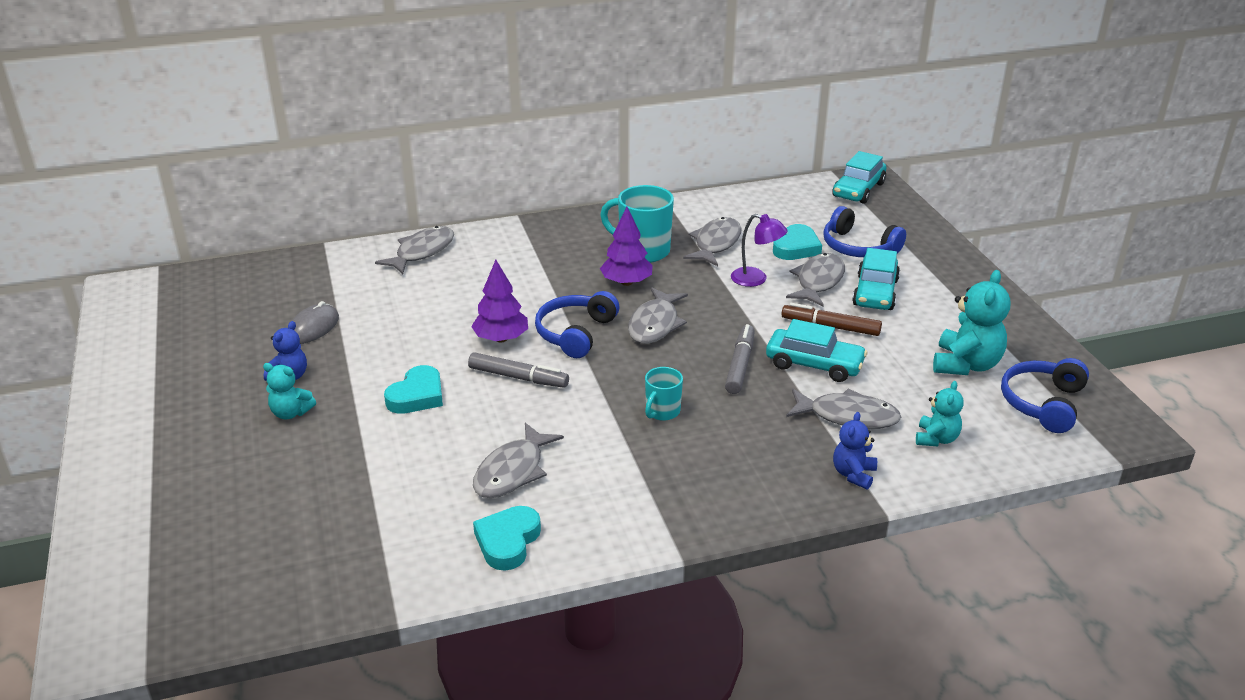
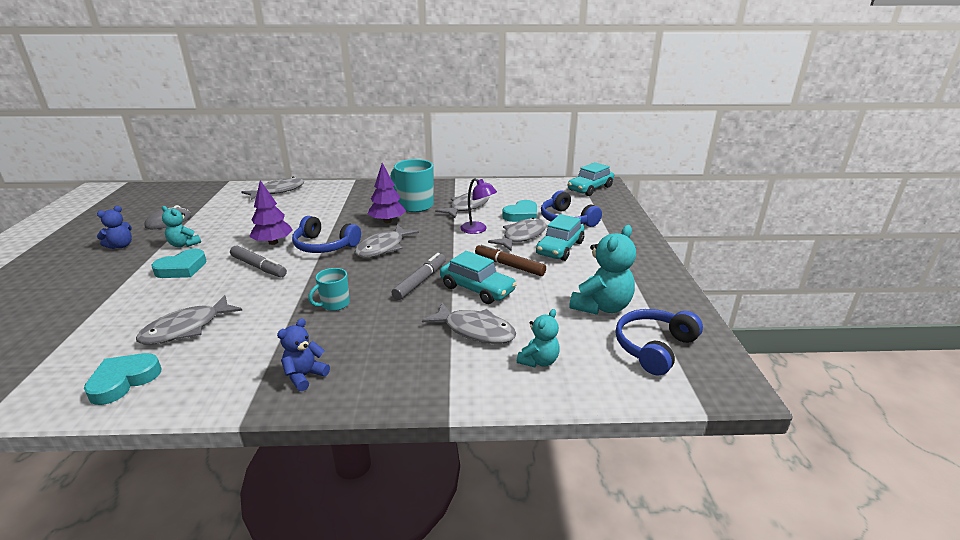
camera: 15 degrees right, 5 degrees down
(291, 413) = (94, 267): turquoise teddy bear -> turquoise teddy bear (184, 244)
(575, 333) = (324, 246): blue headphones -> blue headphones turned 105 degrees counterclockwise
(853, 474) = (445, 378): blue teddy bear -> blue teddy bear (305, 376)

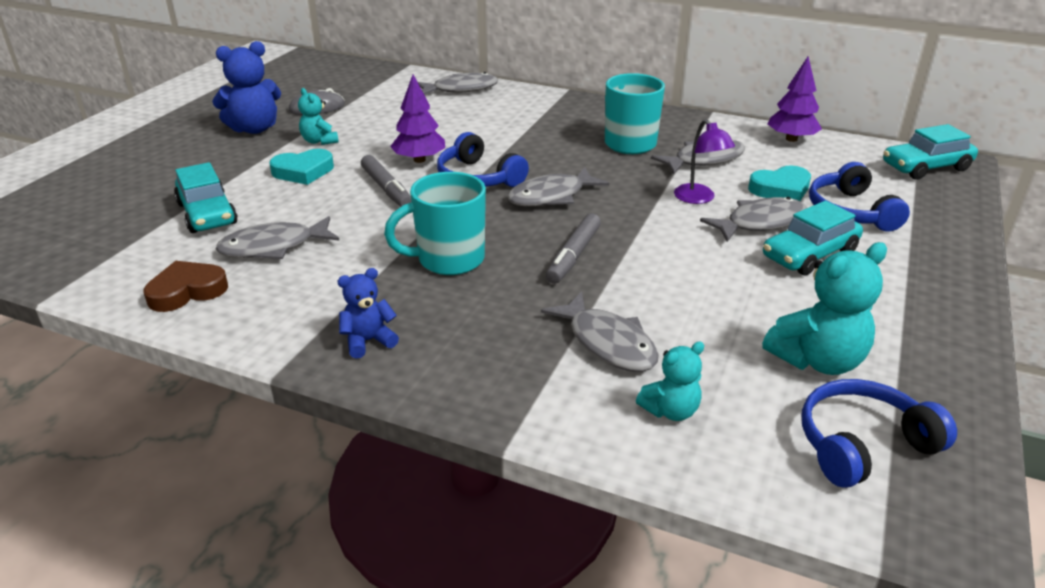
camera: 25 degrees right, 5 degrees up
(121, 246) = (254, 129): blue teddy bear -> blue teddy bear, size x1.70
(124, 381) = (187, 291): turquoise heart -> brown heart
(334, 304) = (448, 260): turquoise mug -> turquoise mug, size x1.77
(387, 221) = (578, 159): purple tree -> purple tree (791, 139)
(420, 281) = (573, 256): grey marker -> grey marker turned 150 degrees clockwise
(477, 289) = (645, 285): turquoise car -> turquoise car (207, 214)
(509, 265) = (713, 263): brown marker -> none

